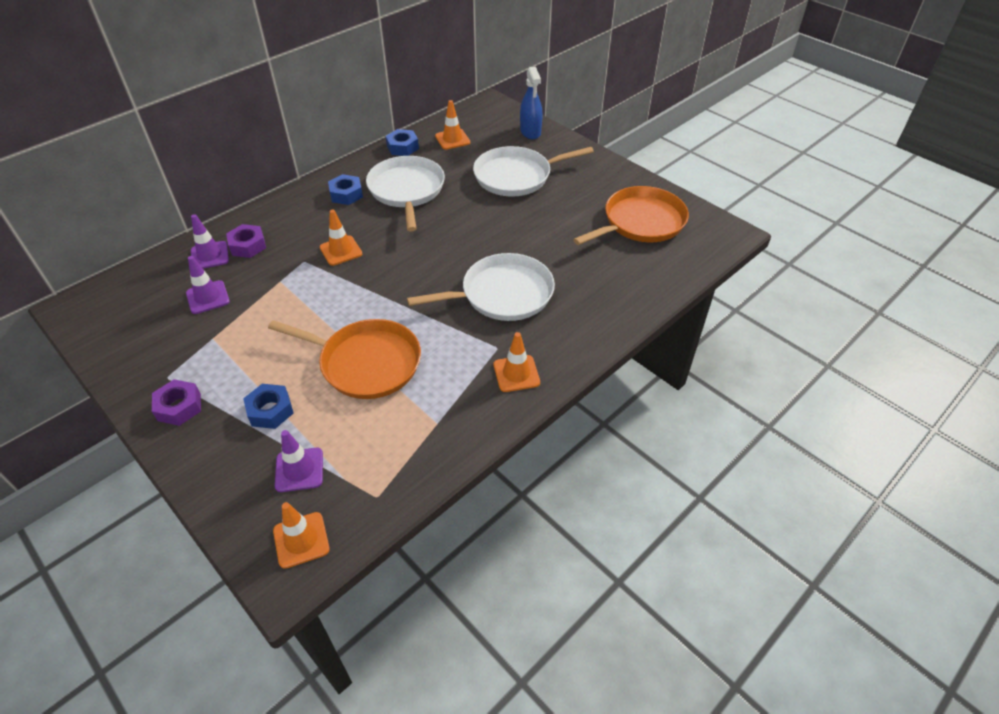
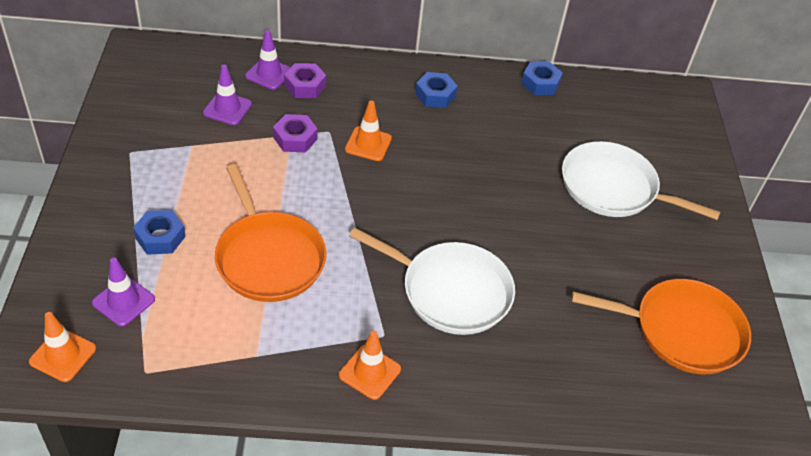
camera: 40 degrees right, 0 degrees up
(179, 407) = (111, 182): purple nut -> purple nut (295, 138)
(406, 190) = (491, 128): white pan -> none
(452, 139) = (598, 107): orange traffic cone -> none
(530, 132) = (689, 152): blue spray bottle -> none

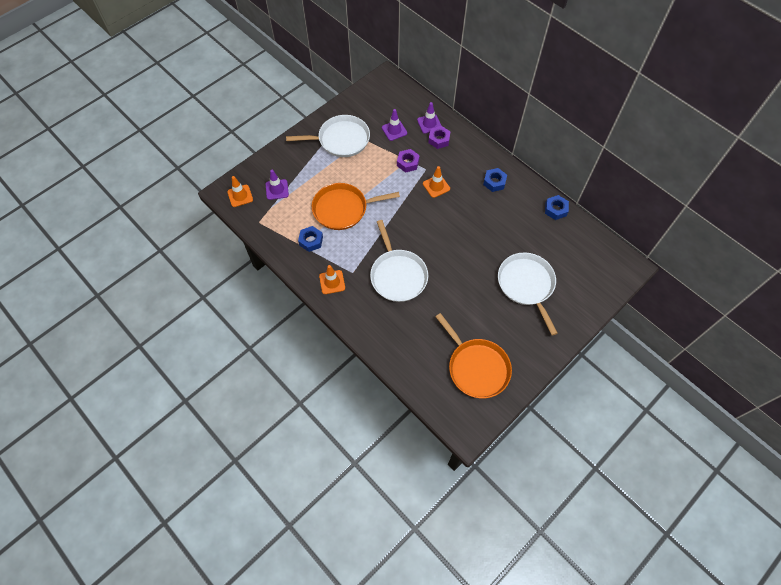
camera: 50 degrees right, 15 degrees up
(156, 166) = (341, 140): none -> white pan
(160, 237) = (313, 172): blue nut -> blue nut (311, 241)
(268, 257) = (343, 209): orange pan -> orange pan turned 60 degrees clockwise

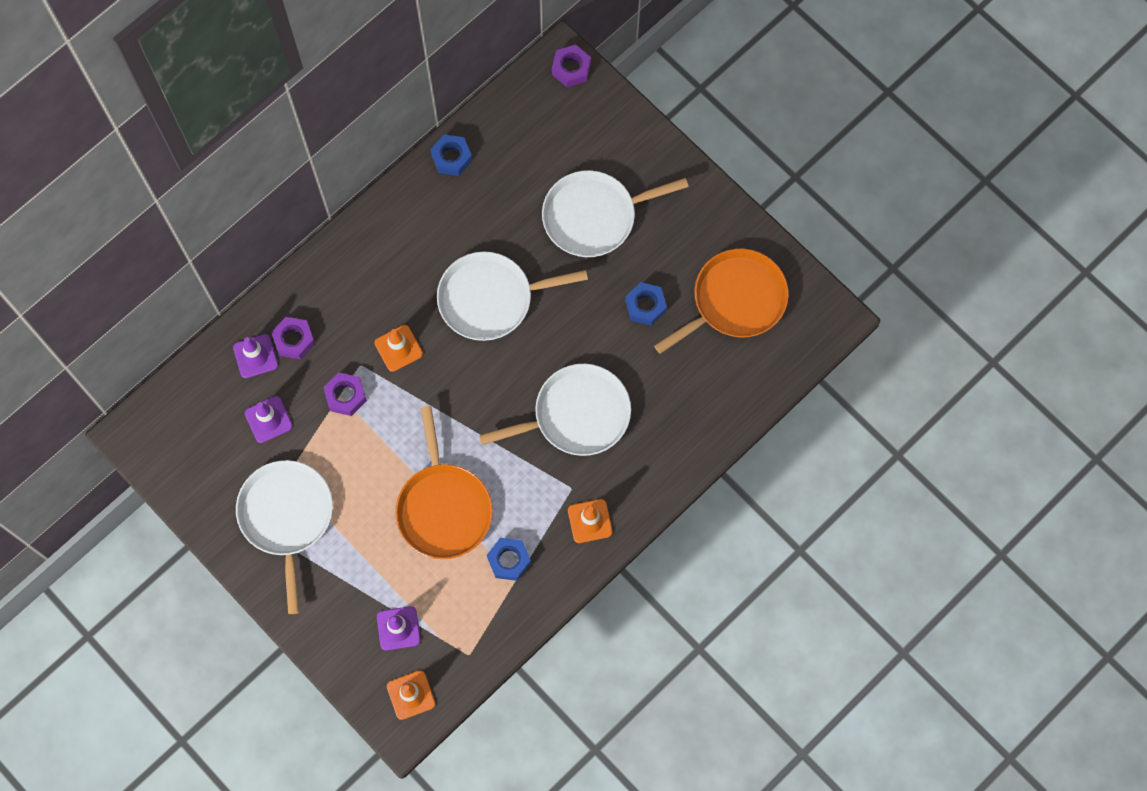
camera: 90 degrees left, 10 degrees up
(468, 230) = (490, 299): none -> white pan
(494, 182) = (392, 251): blue nut -> blue nut (645, 306)
(625, 272) = (571, 69): none -> purple nut

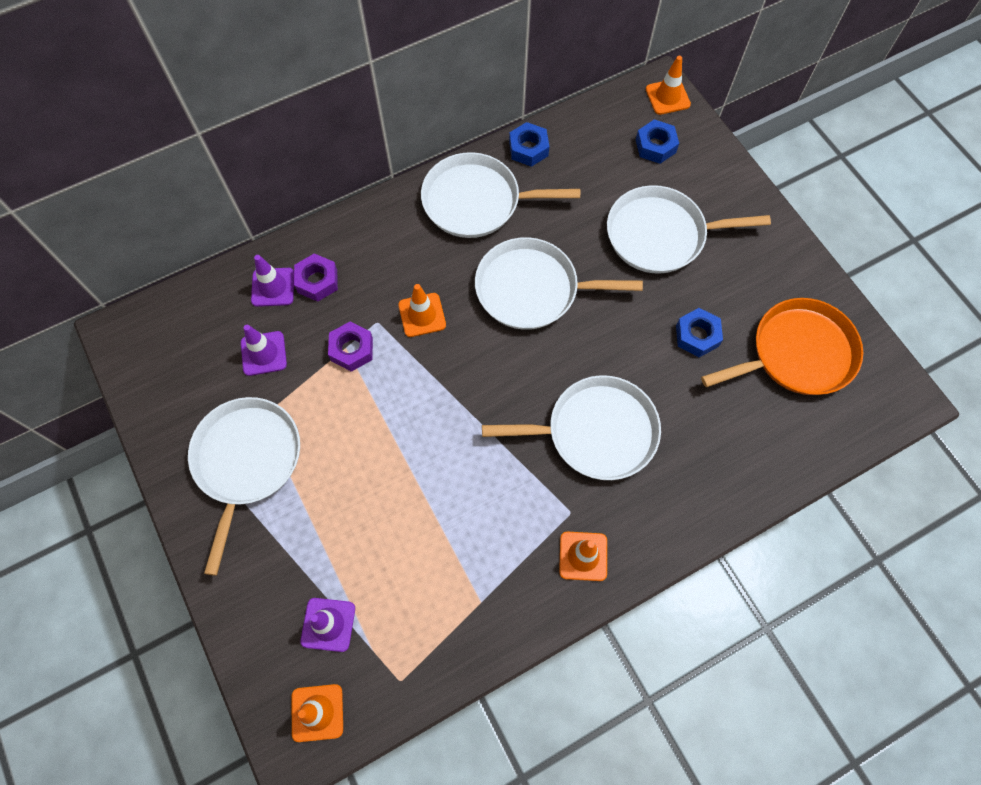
camera: 15 degrees right, 5 degrees down
(417, 224) = (477, 201): none -> white pan
(443, 507) = (421, 496): orange pan -> none
(509, 560) = (478, 577): blue nut -> blue nut (655, 146)
(571, 69) = (667, 97): purple nut -> orange traffic cone

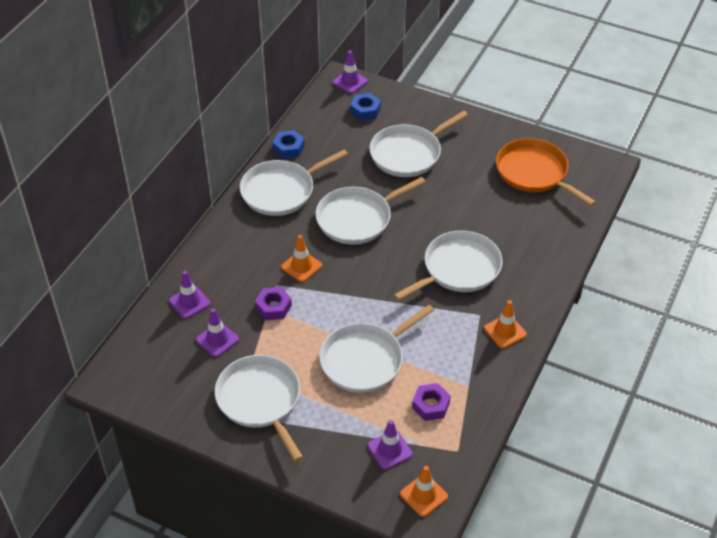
camera: 35 degrees left, 20 degrees down
(317, 281) = (216, 284): purple nut -> purple nut (430, 405)
(395, 485) = (365, 360): none -> white pan
(667, 97) = (350, 82): orange traffic cone -> purple traffic cone
(697, 336) = (473, 192): blue nut -> none
(797, 353) = (534, 173): orange pan -> orange pan turned 75 degrees counterclockwise

